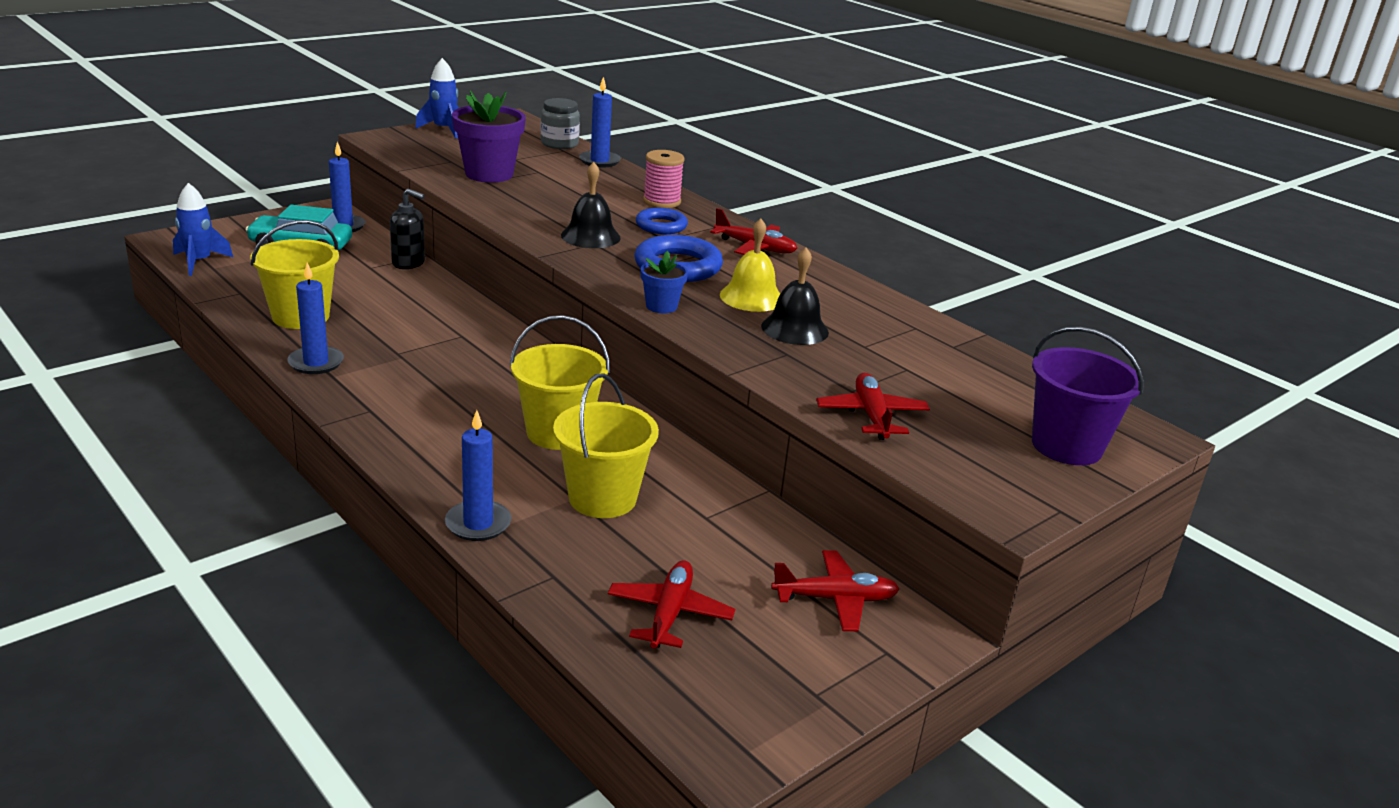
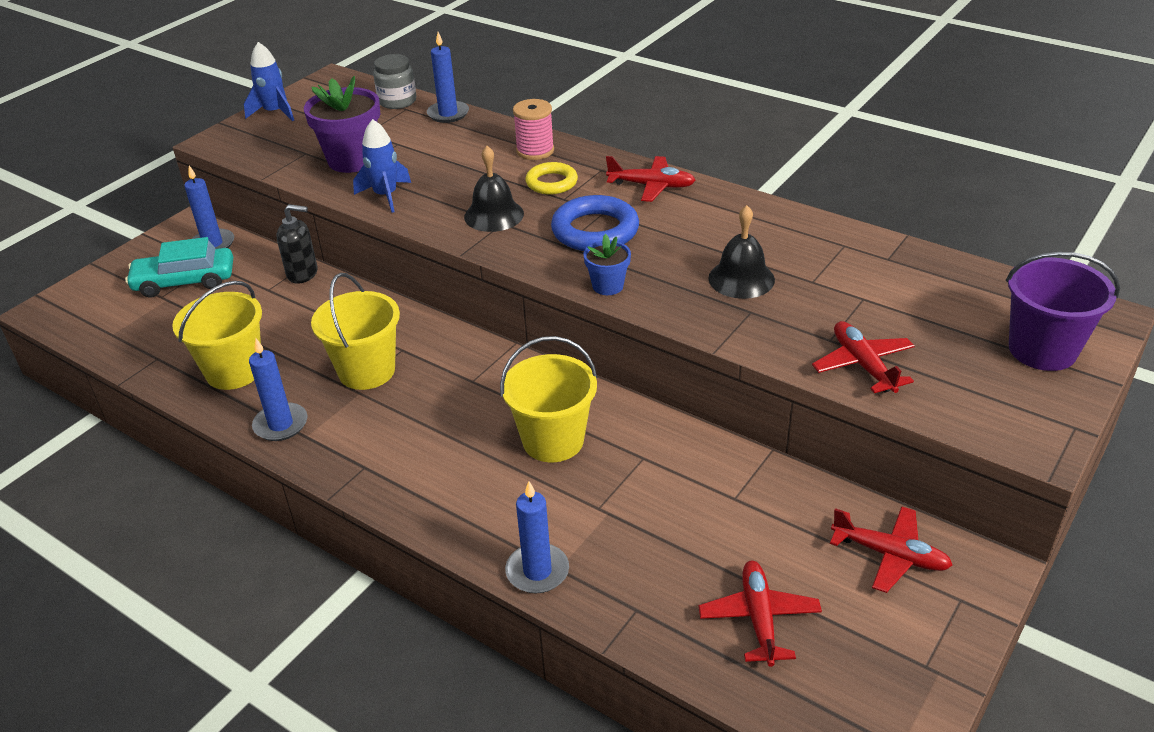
camera: 10 degrees left, 10 degrees up
(199, 262) = (94, 331): blue rocket -> blue rocket (386, 196)
(602, 498) = (633, 505): yellow bucket -> yellow bucket (366, 371)
(661, 226) = (551, 183): blue ring -> yellow ring
(751, 297) = (682, 250): yellow bell -> none
(835, 599) = (890, 555): red plane -> red plane turned 45 degrees clockwise

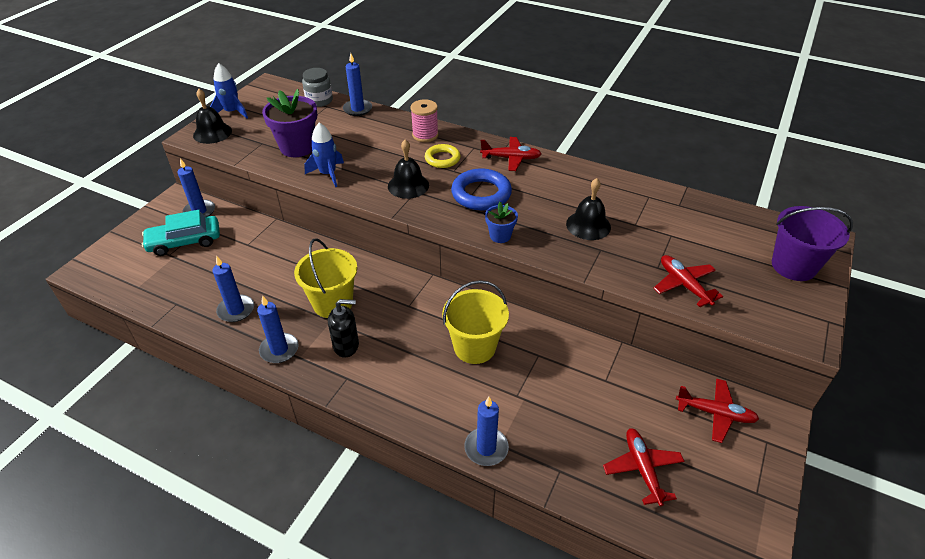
camera: 10 degrees left, 5 degrees up
(234, 371) = (236, 310): yellow bucket -> blue candle
(242, 138) = (212, 133): none -> black bell
(303, 273) = (270, 231): black soap dispenser -> black soap dispenser (346, 346)

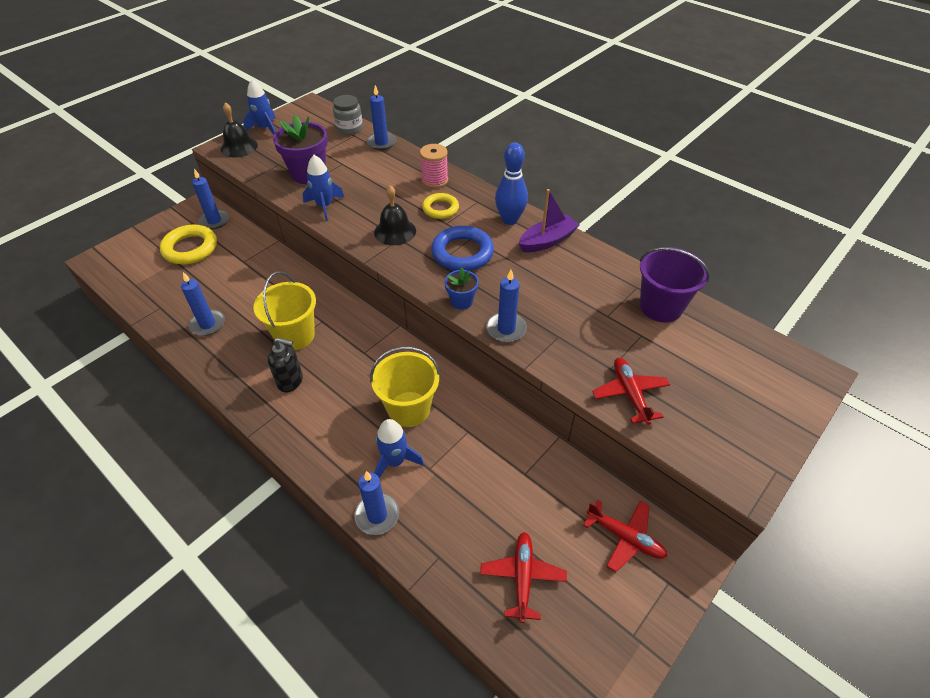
camera: 15 degrees right, 5 degrees up
(184, 241) = (190, 248): turquoise car -> yellow ring
(279, 349) = (229, 371): blue candle -> blue candle (506, 329)
(482, 396) = (395, 461): none -> blue rocket
(511, 158) = (509, 220): red plane -> blue bowling pin
(553, 171) = (547, 241): none -> purple boat
(588, 225) = (557, 307): black bell -> none
(793, 266) = (764, 398): purple bucket -> purple bucket (661, 307)

